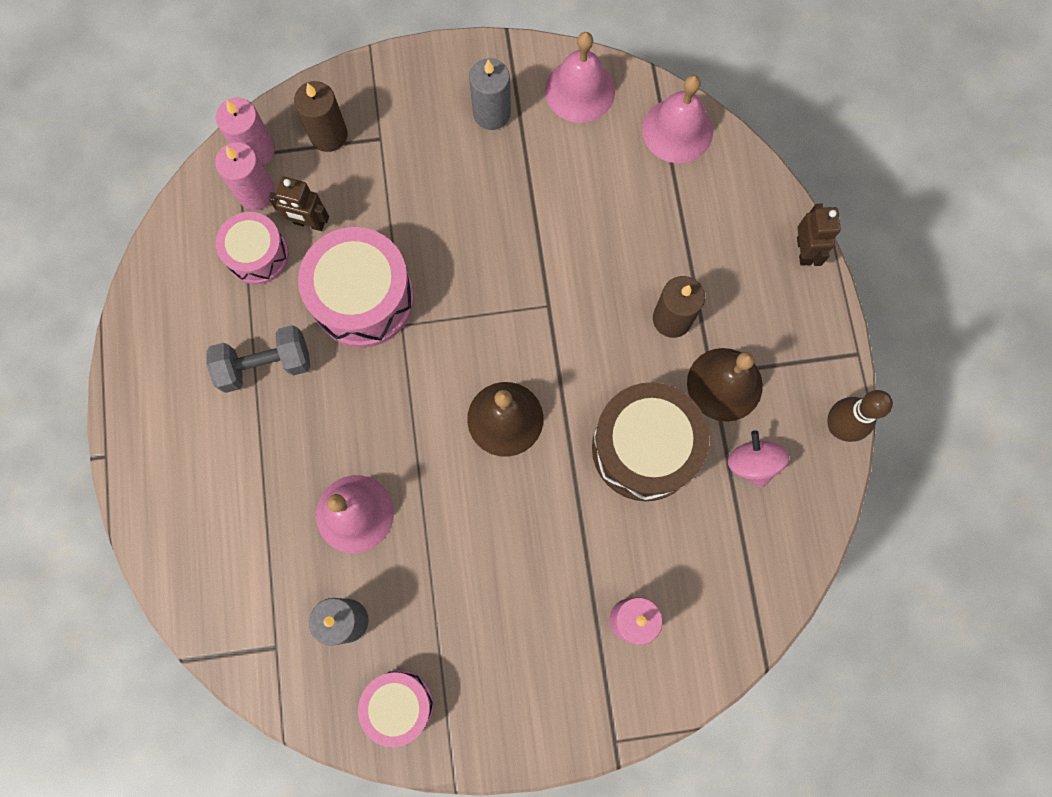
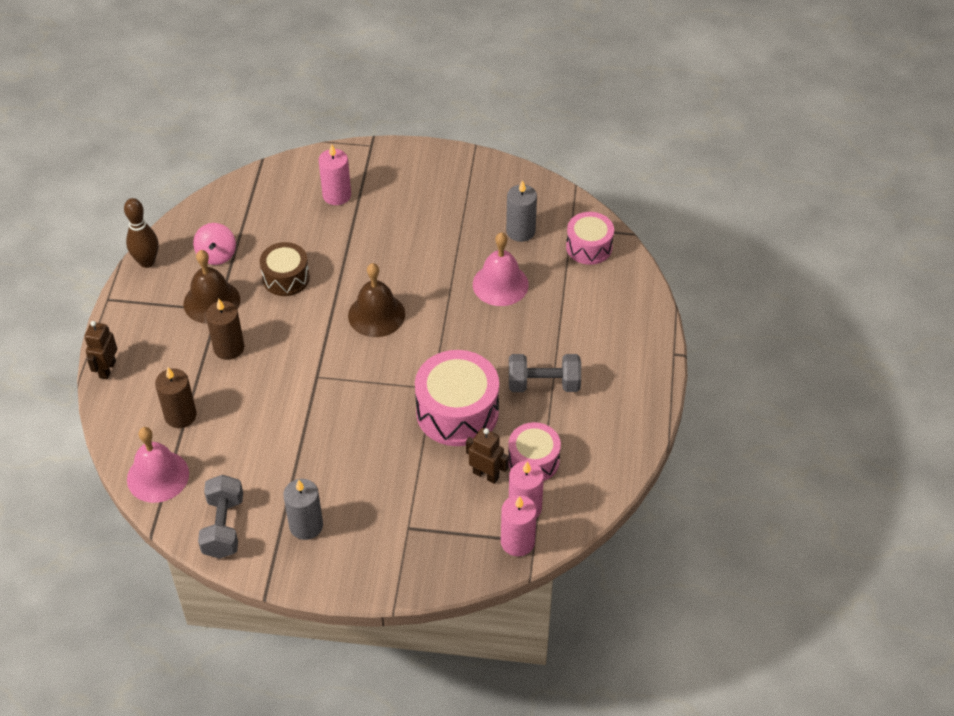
camera: 165 degrees left, 25 degrees down
(329, 135) = (451, 540): brown candle -> brown candle (180, 415)
(399, 705) = (498, 186): pink drum -> pink drum (589, 247)
(580, 90) = (223, 527): pink bell -> grey dumbbell
(644, 448) = (286, 278): brown drum -> brown drum, size x0.61

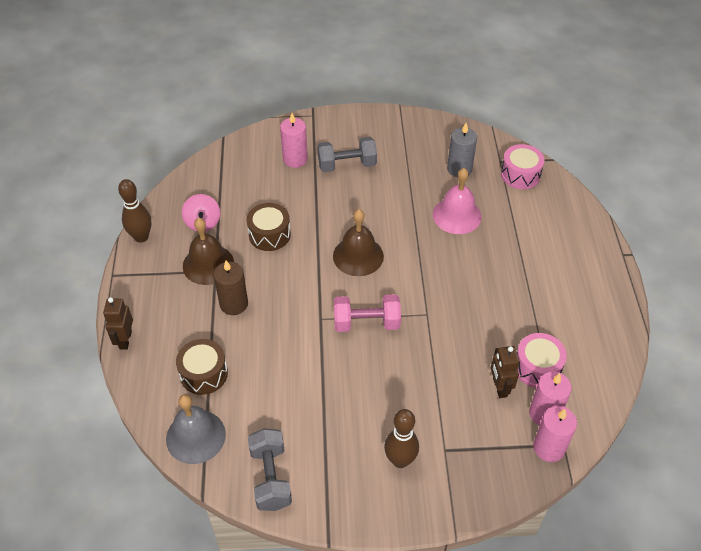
camera: 10 degrees left, 0 degrees up
(158, 476) = (195, 436): pink bell -> grey bell
(180, 415) = (204, 374): brown candle -> brown drum
(306, 525) = (349, 463): grey candle -> none
(359, 531) = (400, 460): none -> brown bowling pin
(364, 388) = (366, 323): none -> pink dumbbell
(457, 412) = (455, 333): pink drum -> none
(486, 475) = (499, 387): brown robot -> brown robot turned 120 degrees counterclockwise
(543, 384) = (522, 297): grey dumbbell -> grey dumbbell (347, 165)

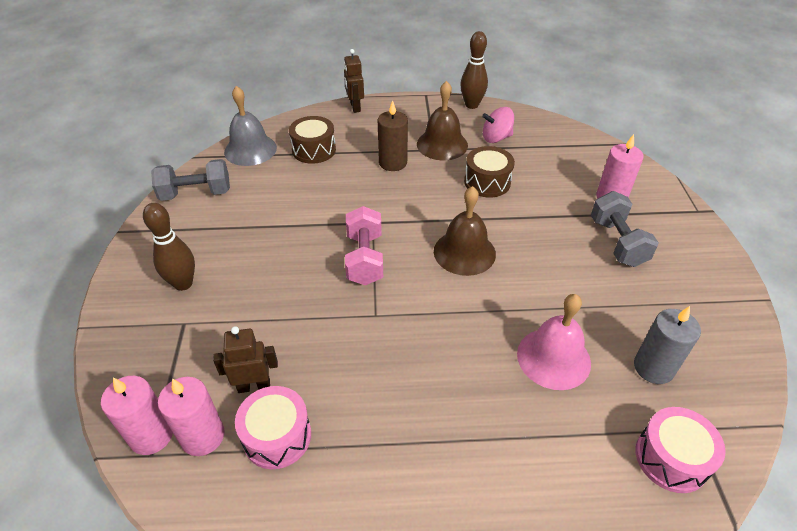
camera: 90 degrees right, 5 degrees down
(125, 340) = (355, 107): brown robot -> brown robot turned 105 degrees counterclockwise

